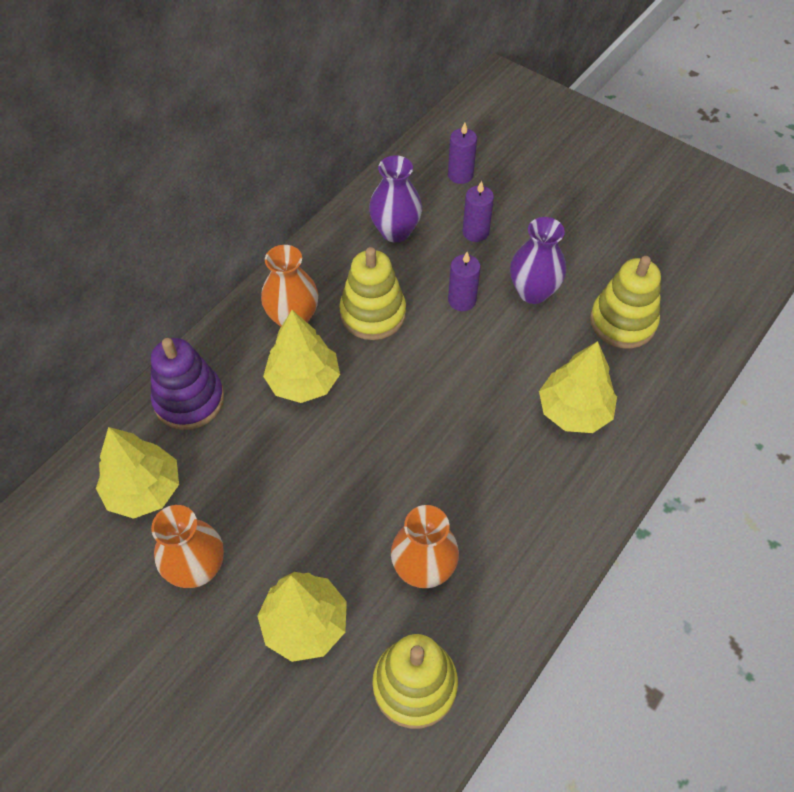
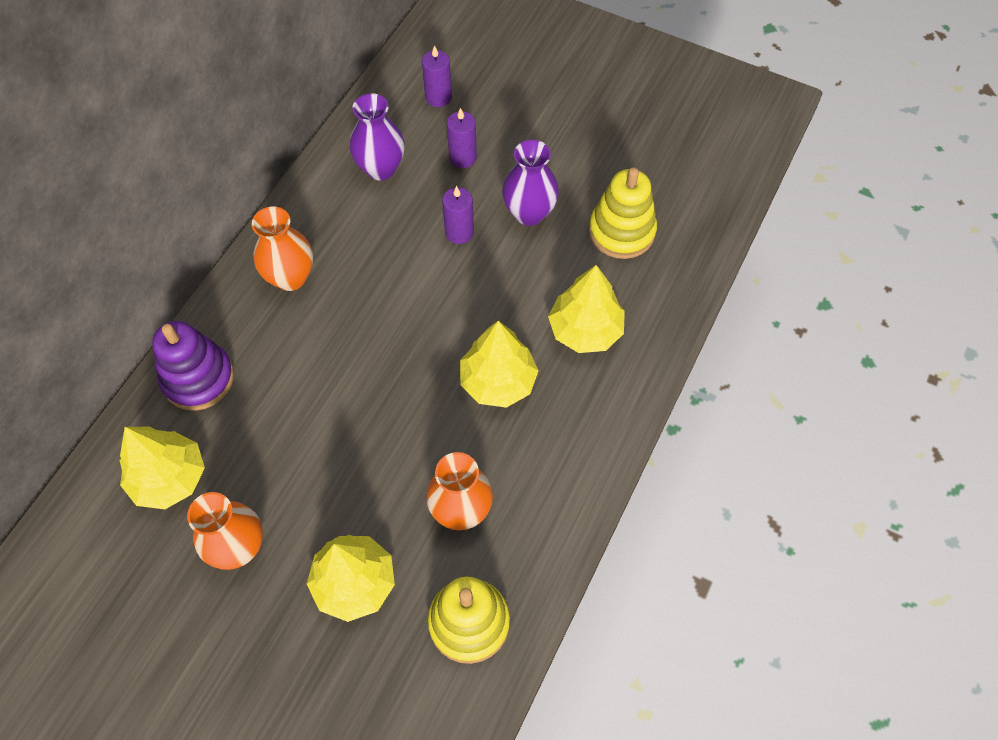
camera: 10 degrees left, 5 degrees up
(303, 381) = (312, 341): yellow tree -> yellow tree (498, 381)
(373, 314) = (371, 260): yellow stacking toy -> none

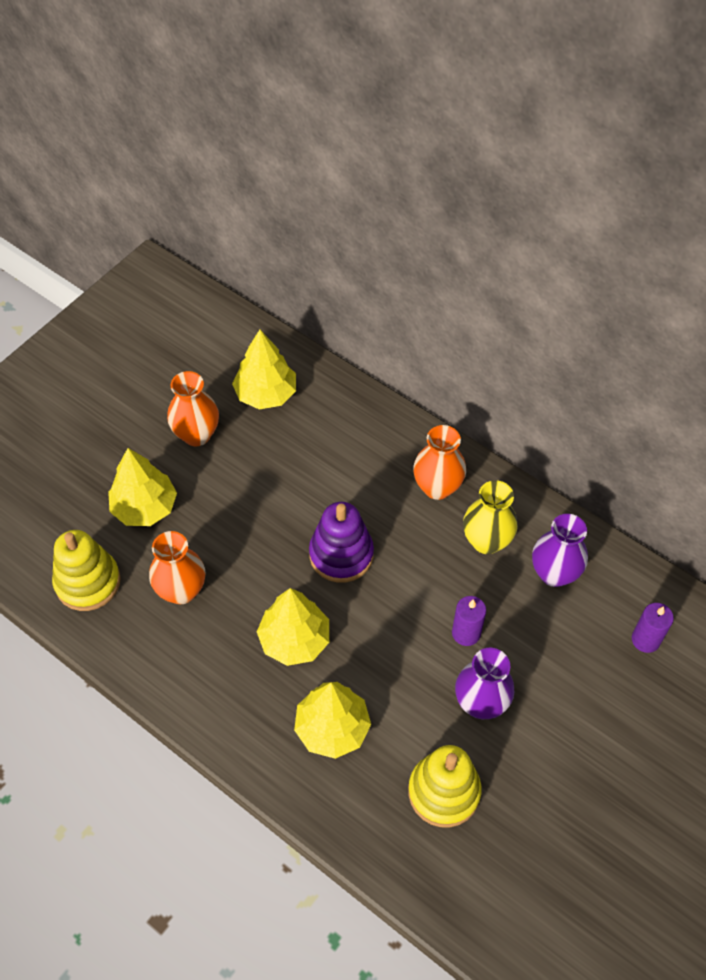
camera: 100 degrees right, 5 degrees down
(198, 378) = (349, 415): purple stacking toy -> purple stacking toy (341, 554)
(352, 226) = (486, 541): none -> yellow vase
(463, 157) = (560, 651): purple candle -> none

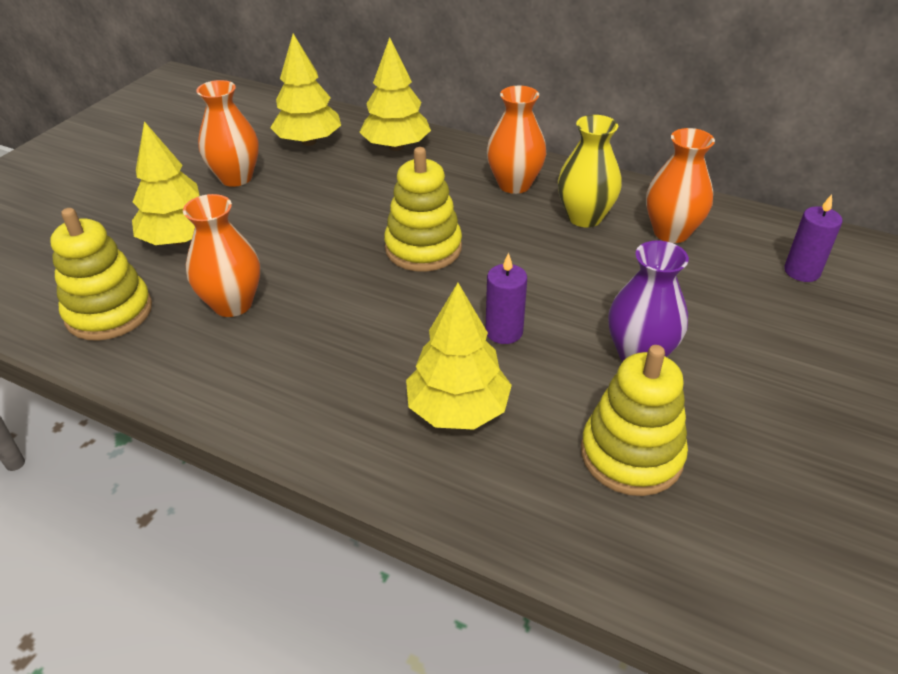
camera: 10 degrees left, 15 degrees down
(294, 640) = (386, 329): yellow tree -> yellow tree (396, 146)
(341, 554) = (423, 248): purple stacking toy -> yellow stacking toy
(466, 633) = (594, 294): purple candle -> purple candle (504, 332)
(554, 573) = (671, 232): purple vase -> orange vase

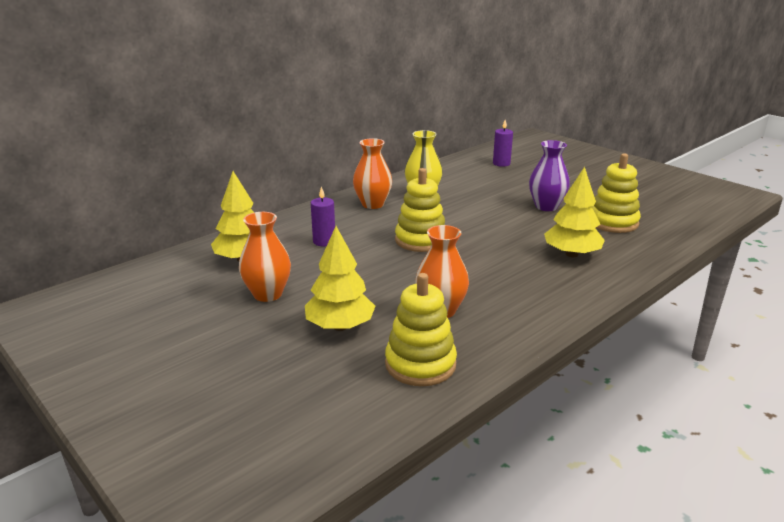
camera: 70 degrees left, 15 degrees down
(396, 146) = (288, 230): yellow tree -> none
(504, 332) = (513, 232): purple candle -> purple candle (324, 241)
(671, 232) = (452, 179): orange vase -> none

